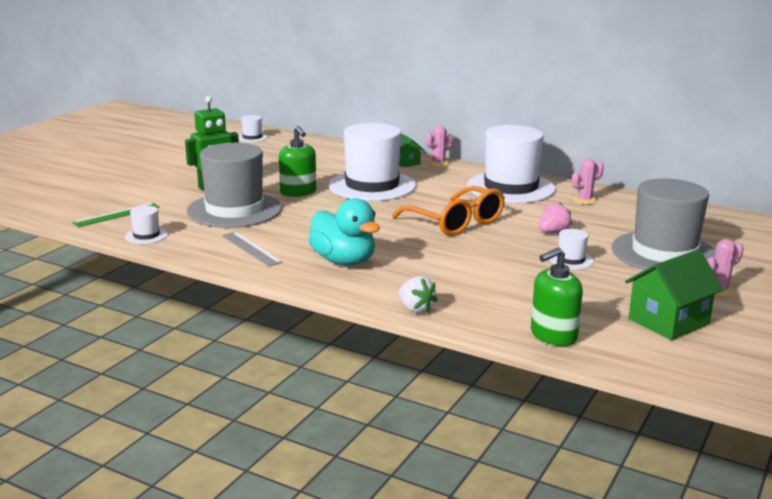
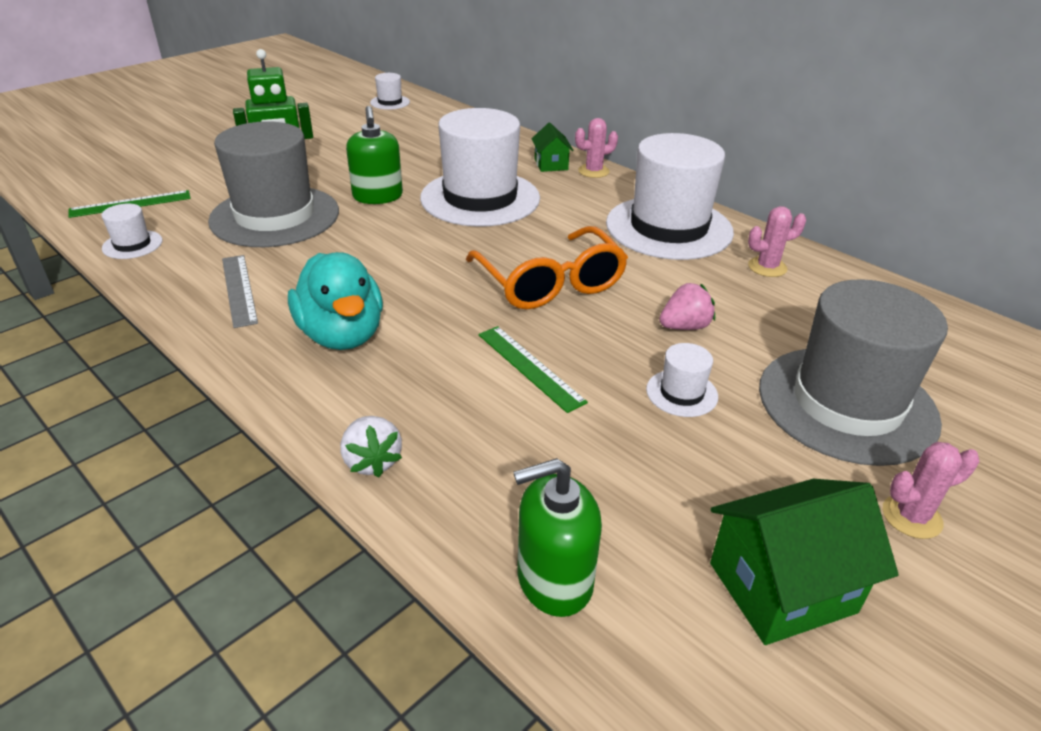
camera: 15 degrees right, 15 degrees up
(474, 260) = (530, 367): none -> green ruler

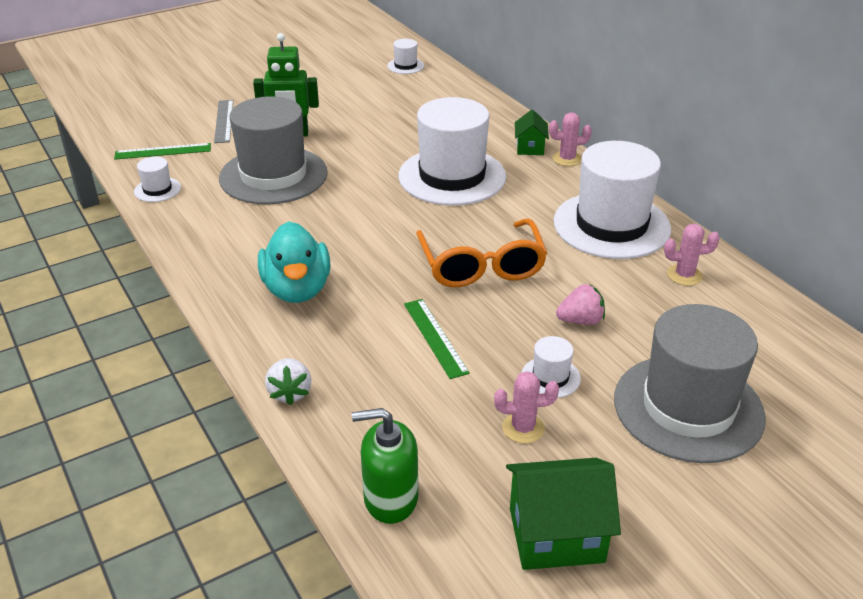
camera: 15 degrees right, 0 degrees up
(239, 289) = (229, 240): grey ruler -> grey ruler (224, 121)
(377, 196) = (363, 165): green soap dispenser -> none
(911, 517) = (690, 504): pink cactus -> pink cactus (523, 428)

